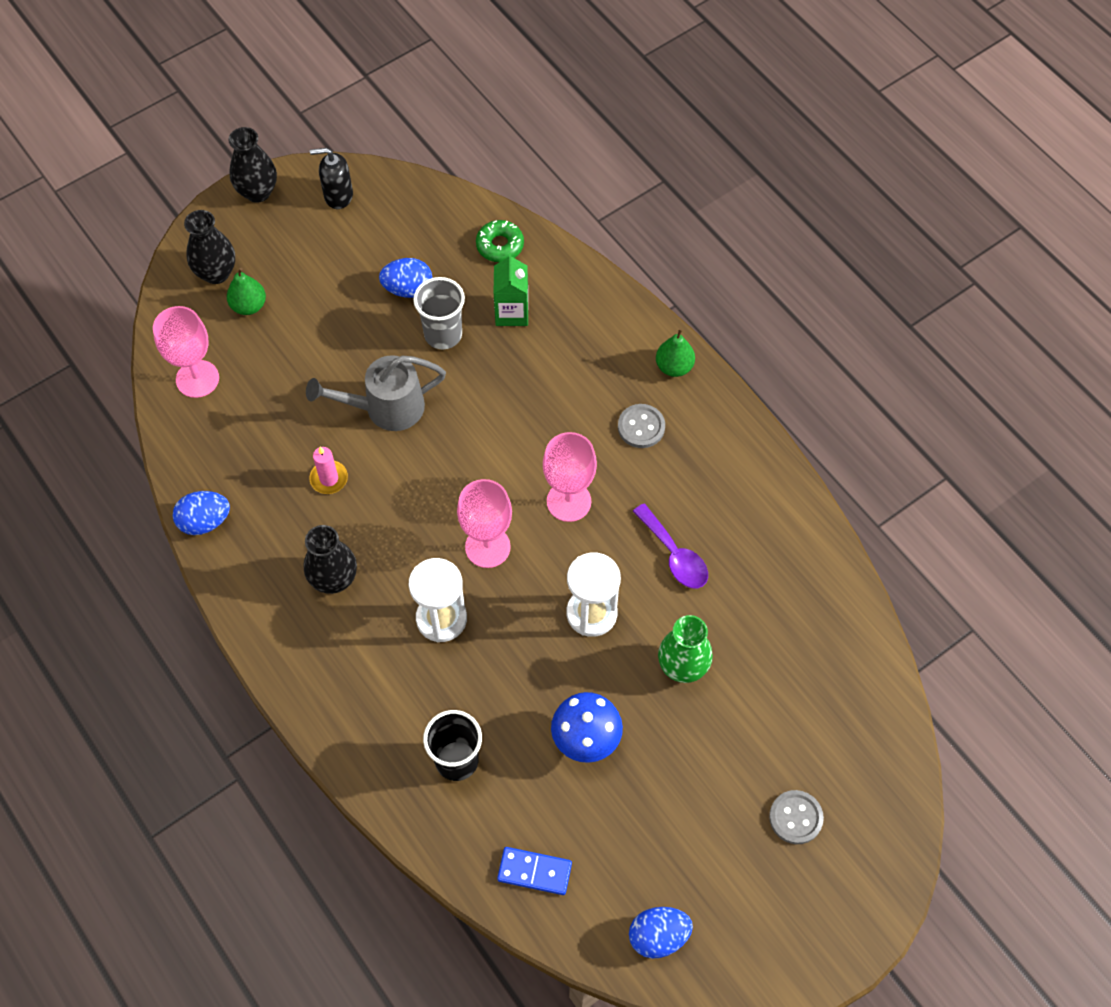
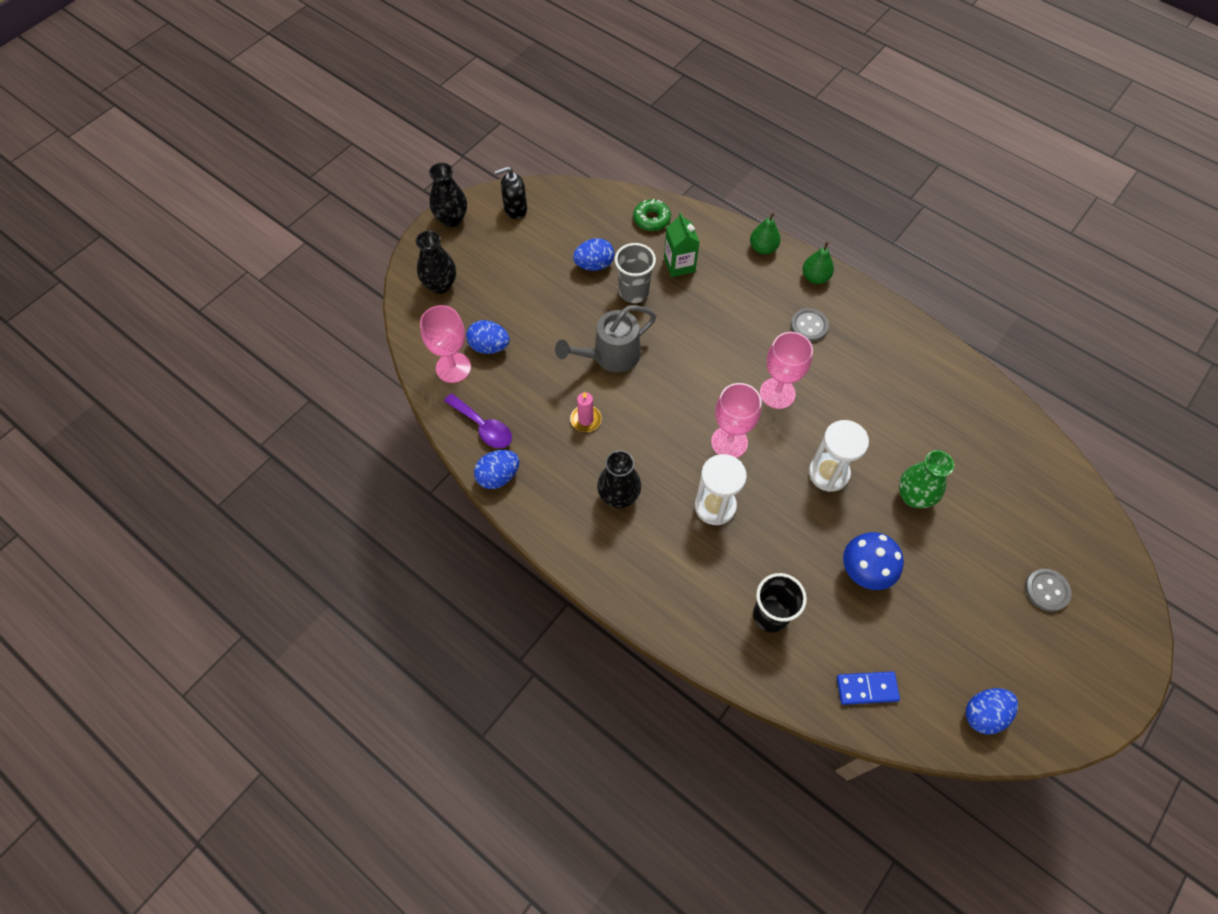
camera: 15 degrees left, 0 degrees up
(248, 363) = (489, 346): none -> blue egg
(249, 306) = (475, 304): green pear -> green pear (763, 248)
(674, 555) = (872, 414): purple spoon -> purple spoon (483, 427)

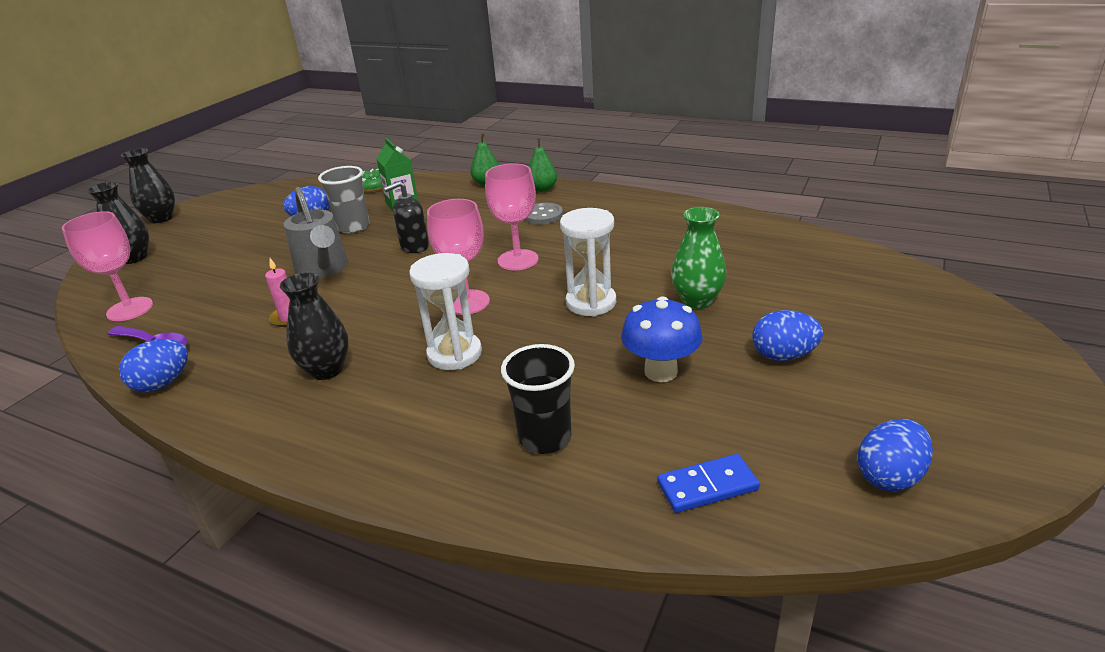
camera: 10 degrees left, 30 degrees down
(489, 346) = (180, 287): blue egg -> blue egg (783, 356)
(515, 209) = (232, 203): black soap dispenser -> black soap dispenser (414, 247)
(610, 356) = (323, 269): grey watering can -> grey watering can turned 75 degrees counterclockwise
(1046, 590) = (895, 341): grey button -> none

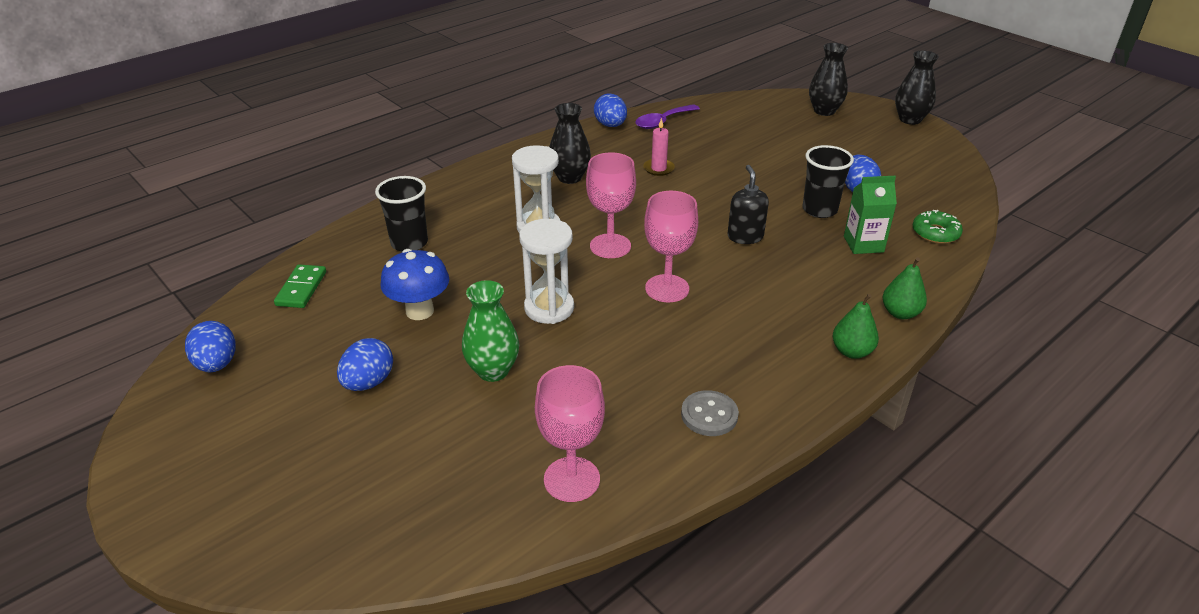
camera: 110 degrees right, 5 degrees up
(130, 309) = (728, 112): pink goblet -> pink goblet (571, 479)
(323, 269) = (732, 188): grey watering can -> none
(353, 227) = (819, 210): grey cup -> black cup
(543, 215) = (766, 331): grey button -> grey button (709, 415)
(707, 486) = (301, 288): blue domino -> green domino

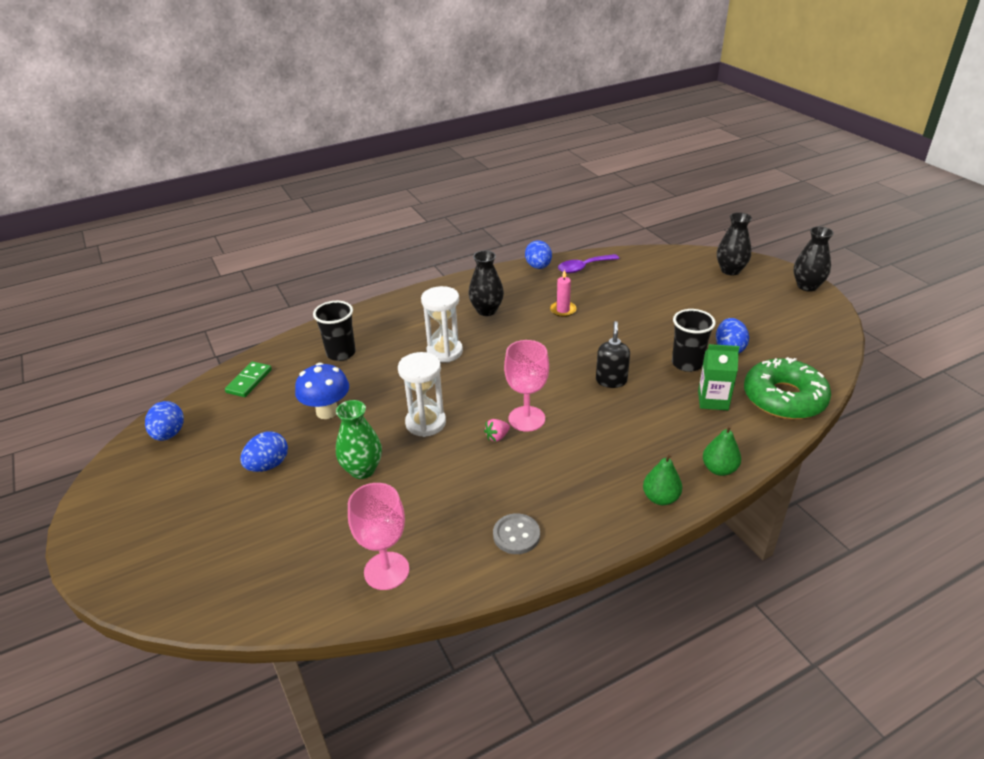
camera: 15 degrees right, 0 degrees up
(610, 246) = (495, 375): pink goblet -> none
(641, 312) = (497, 437): none -> pink strawberry
(935, 233) = (784, 398): green donut -> green donut, size x1.92

